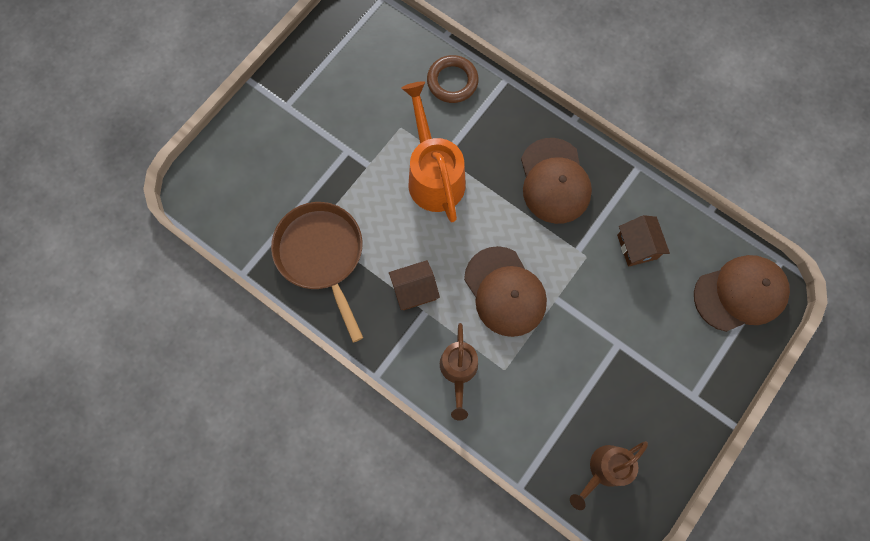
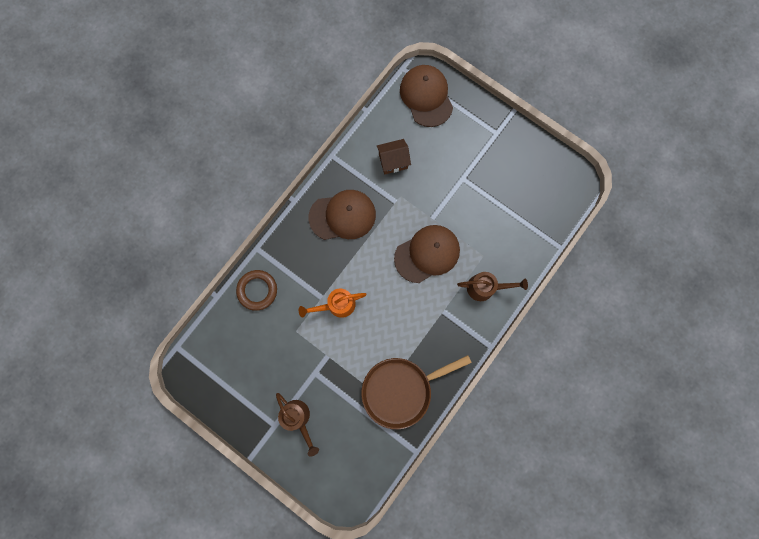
camera: 90 degrees left, 5 degrees up
(414, 290) = (427, 319): brown house -> none
(434, 175) = (337, 305): orange watering can -> orange watering can, size x0.63
(604, 470) = (547, 193): brown watering can -> brown watering can (298, 418)

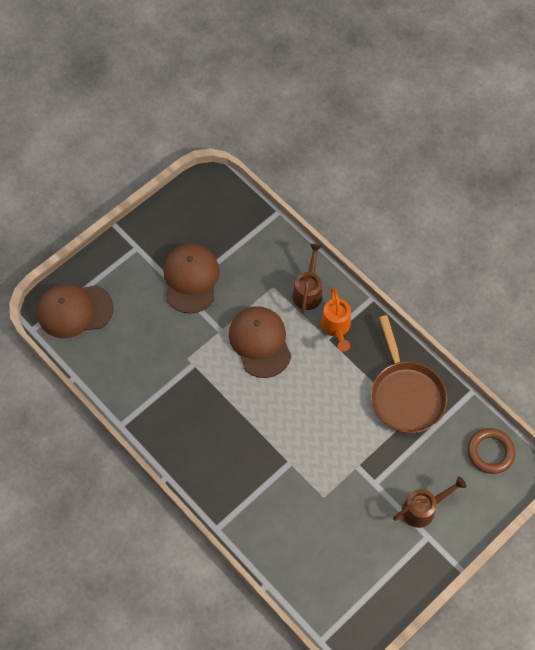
camera: 80 degrees left, 15 degrees down
(257, 290) = (268, 534): brown ring -> brown ring (490, 452)
(337, 305) = (301, 447): orange watering can -> orange watering can (336, 327)
(342, 216) = (197, 424): brown cap -> brown cap (191, 279)
(393, 161) = (144, 359): brown house -> none

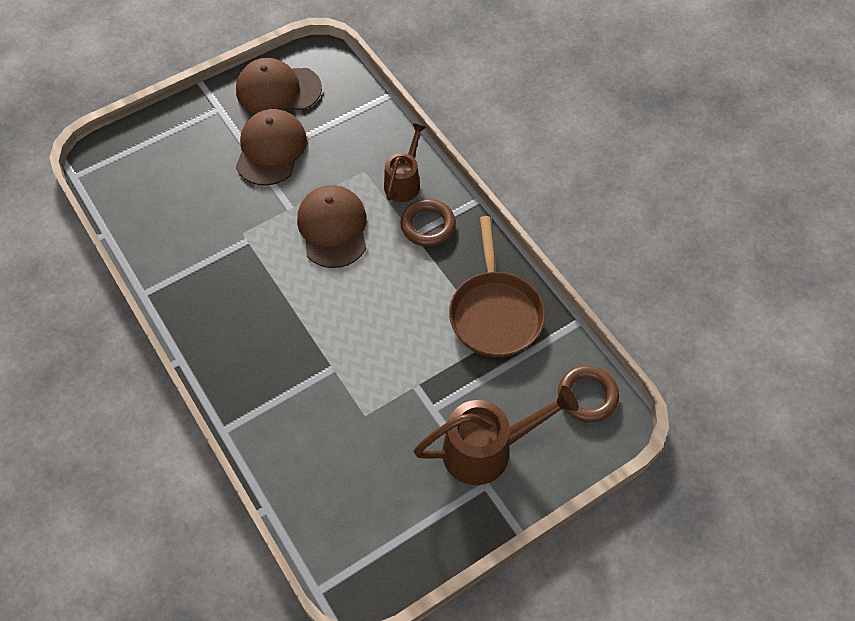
camera: 10 degrees right, 5 degrees down
(74, 311) = (128, 163): brown cap -> brown cap (278, 90)
(336, 327) = (428, 225): orange watering can -> brown ring
(423, 509) = (487, 450): brown watering can -> brown watering can, size x1.59

